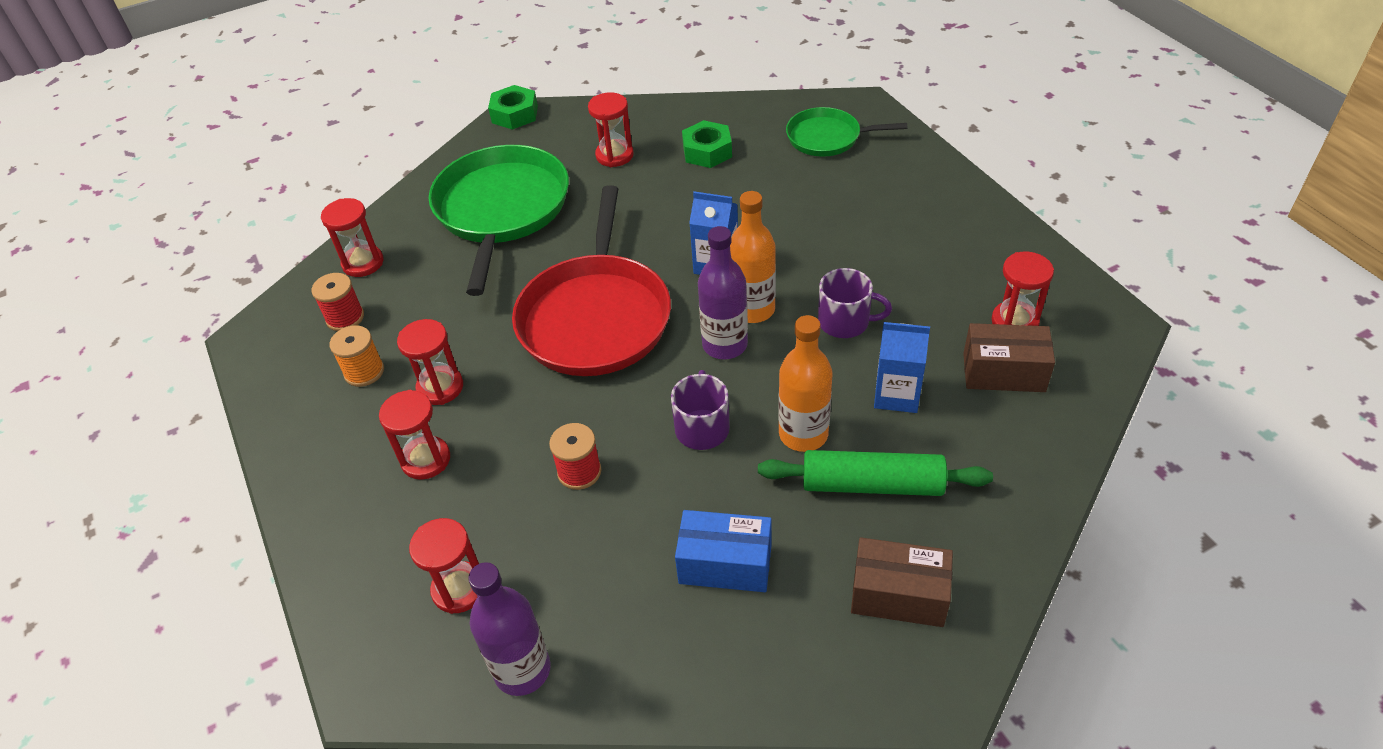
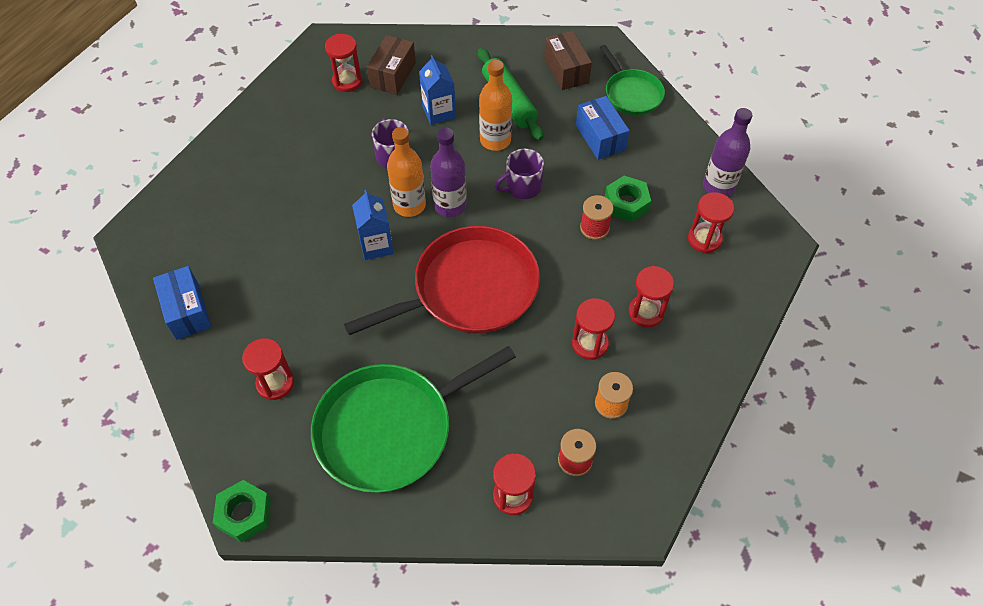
camera: 125 degrees left, 10 degrees up
(707, 151) = (240, 315): green nut -> green nut (626, 203)
(740, 122) = (187, 311): none -> blue box
(827, 137) = (187, 241): green pan -> green pan (631, 93)
(1003, 372) = (393, 75): brown box -> brown box turned 45 degrees clockwise

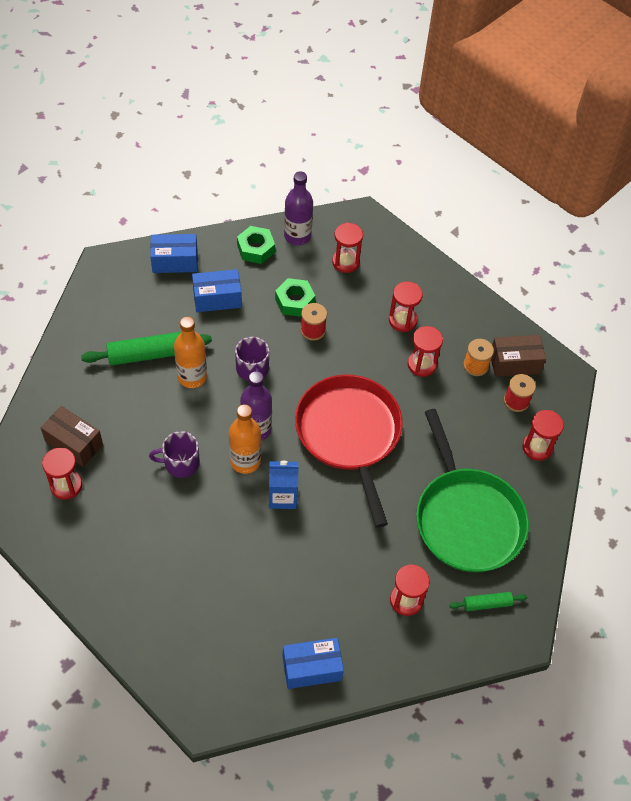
camera: 80 degrees left, 0 degrees up
(244, 514) = (521, 638): green nut -> green nut (256, 249)
(284, 468) = (487, 604): none -> green rolling pin
(439, 112) = (140, 414): blue carton -> none
(566, 70) = (127, 301): brown box -> brown box (514, 363)
(631, 93) = (175, 261): green pan -> blue box

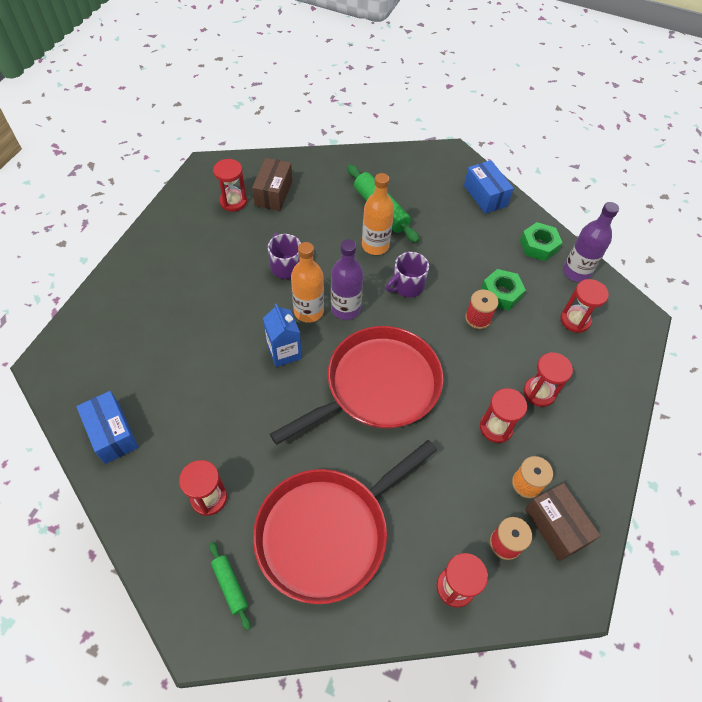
camera: 70 degrees right, 0 degrees up
(217, 298) = (466, 236): blue box -> none
(467, 518) = (327, 532): green pan -> red pan

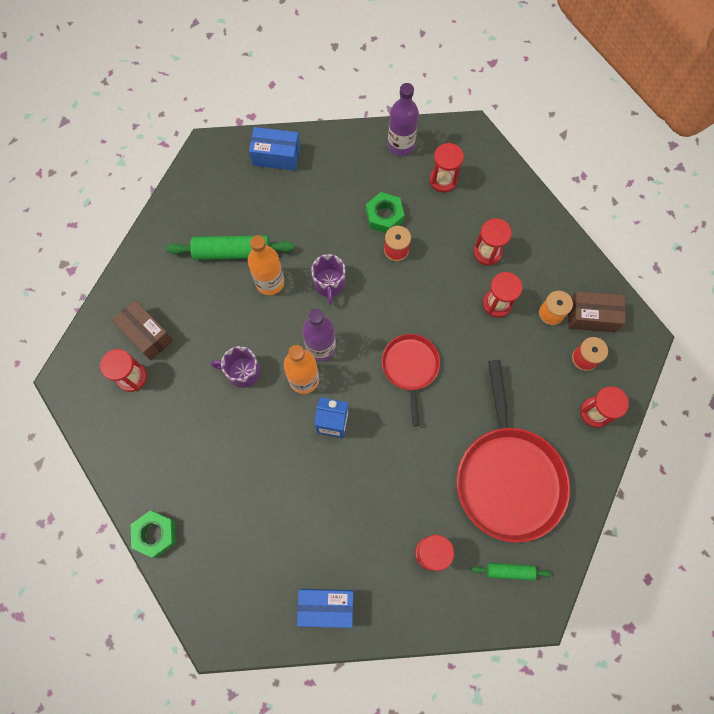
camera: 55 degrees left, 15 degrees up
(377, 386) = (410, 368): red pan -> red pan, size x0.55
(538, 246) = (357, 153): green nut -> green nut (155, 534)

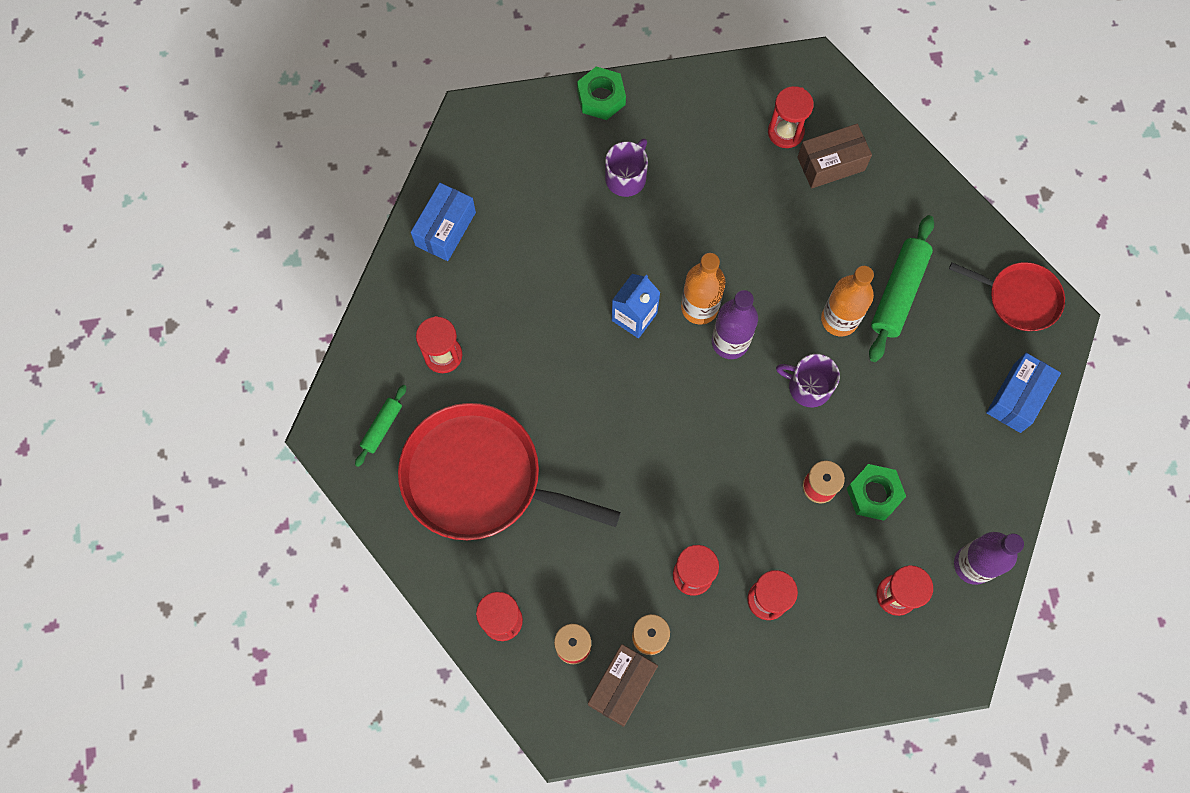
camera: 115 degrees right, 0 degrees up
(242, 371) = (740, 246): purple mug -> purple mug (626, 177)
(410, 368) = (658, 431): red pan -> red pan (1019, 298)

